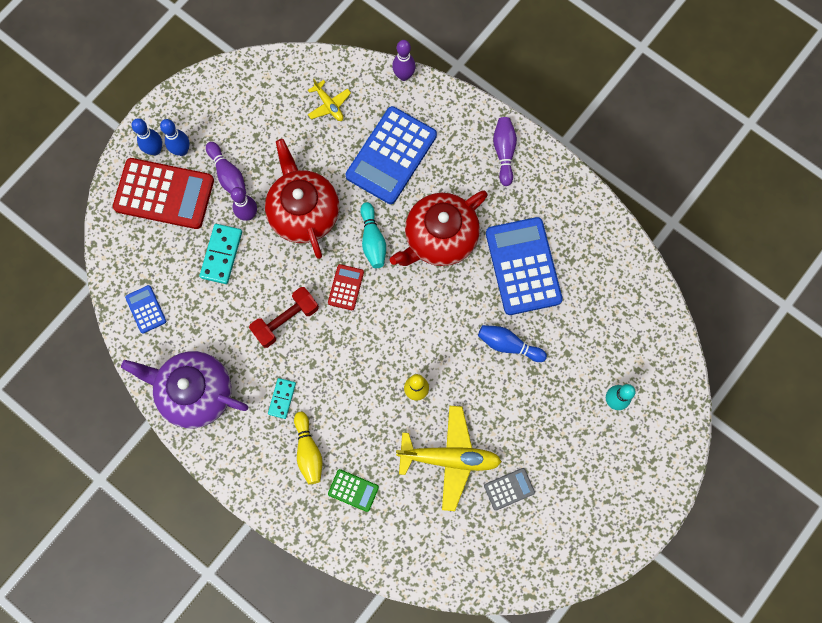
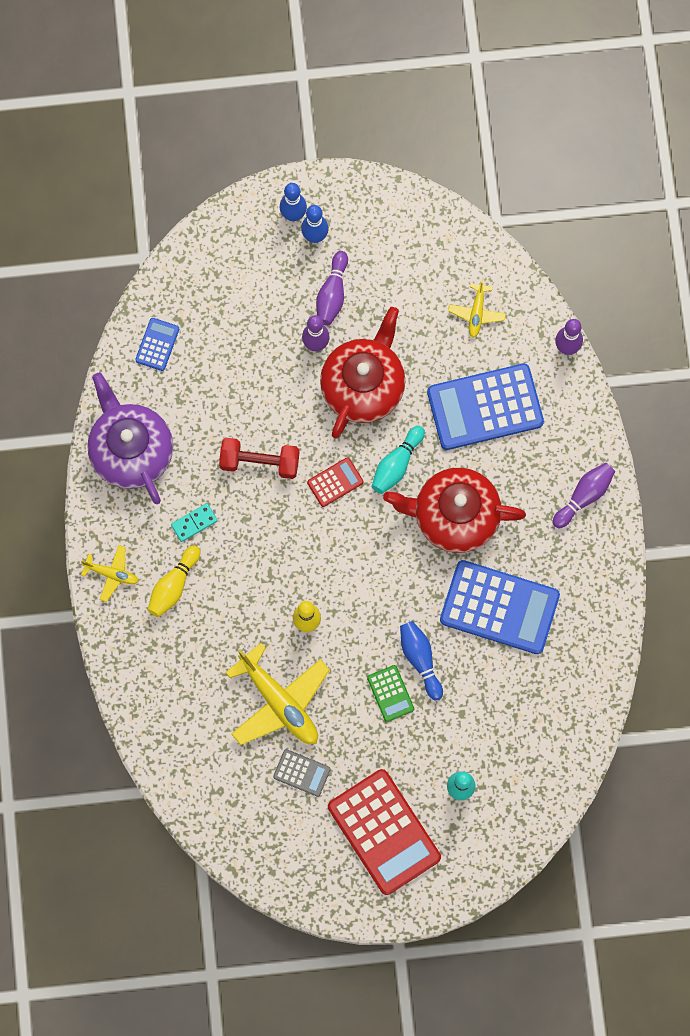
camera: 45 degrees right, 0 degrees up
(164, 194) = (264, 260): red calculator -> red calculator (384, 832)
(221, 254) = (261, 357): turquoise domino -> none
(260, 483) = (112, 574): none -> yellow plane
(353, 490) = (178, 651): green calculator -> green calculator (390, 693)
(523, 266) = (499, 607): blue calculator -> blue calculator turned 75 degrees clockwise

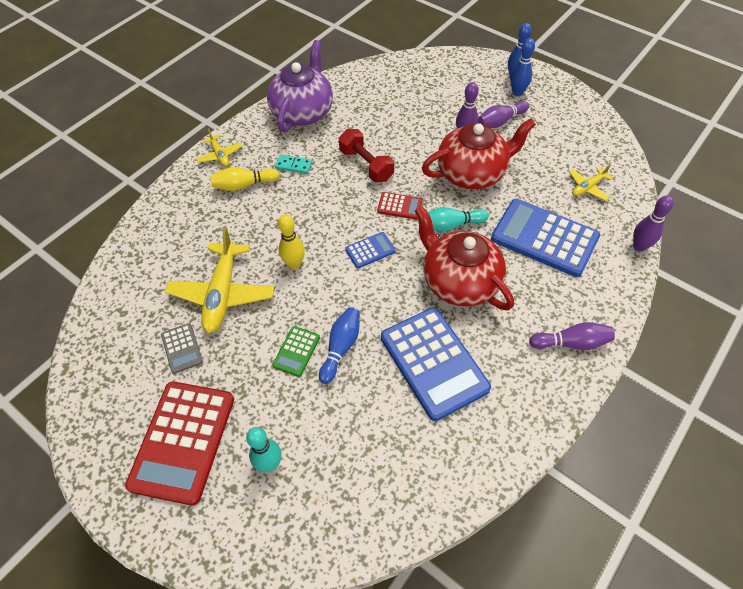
camera: 45 degrees right, 20 degrees down
(157, 344) = (374, 81): blue calculator -> blue calculator (370, 250)

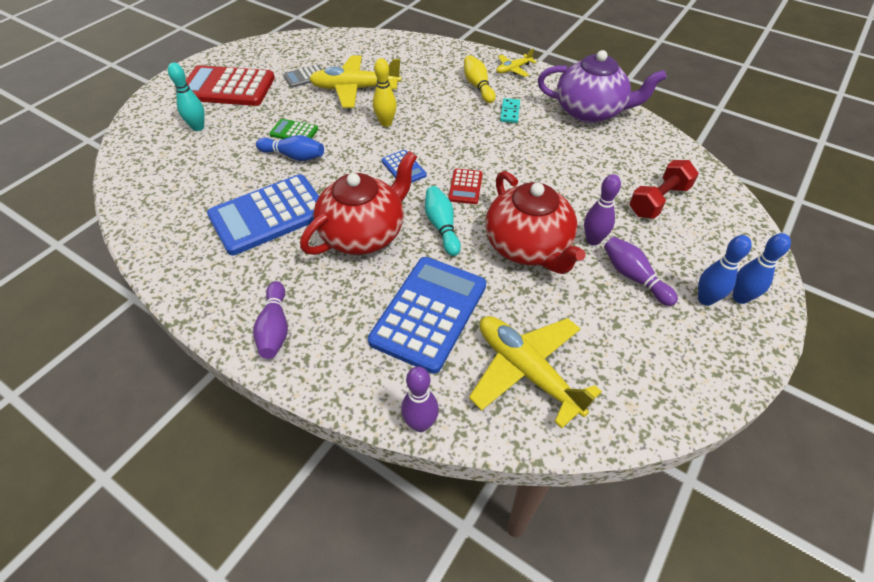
camera: 85 degrees right, 5 degrees down
(366, 165) = (522, 160): red dumbbell -> red dumbbell (658, 200)
(587, 187) = (526, 371): yellow plane -> yellow plane, size x1.96

